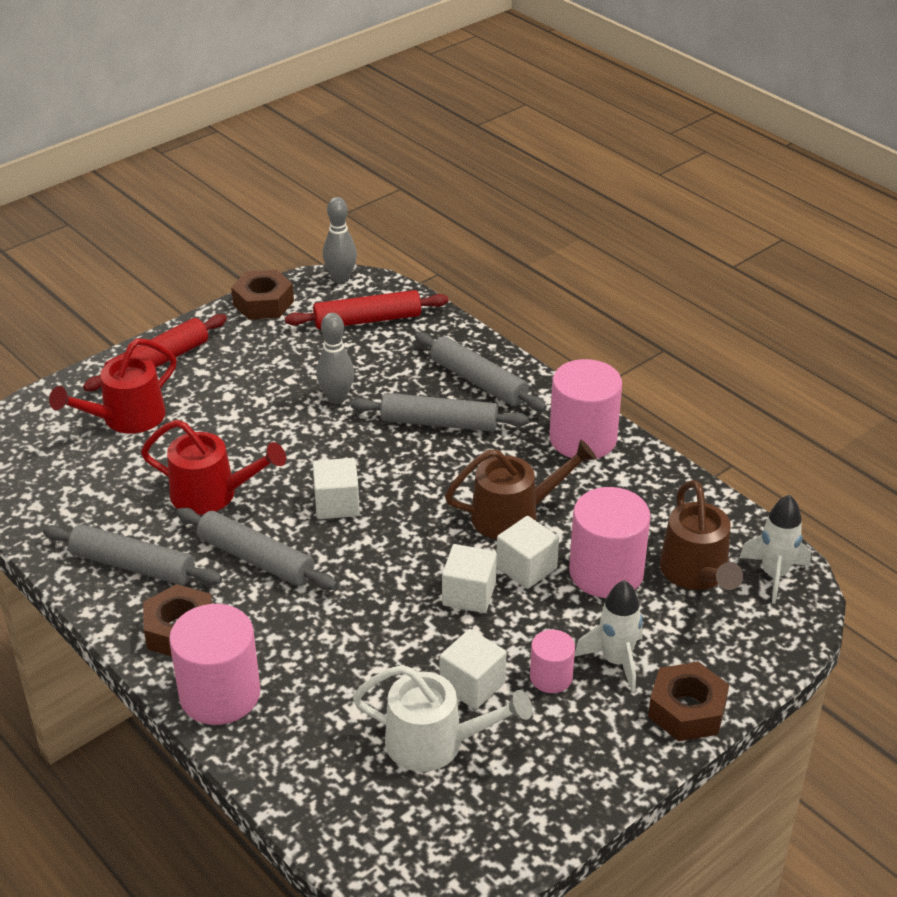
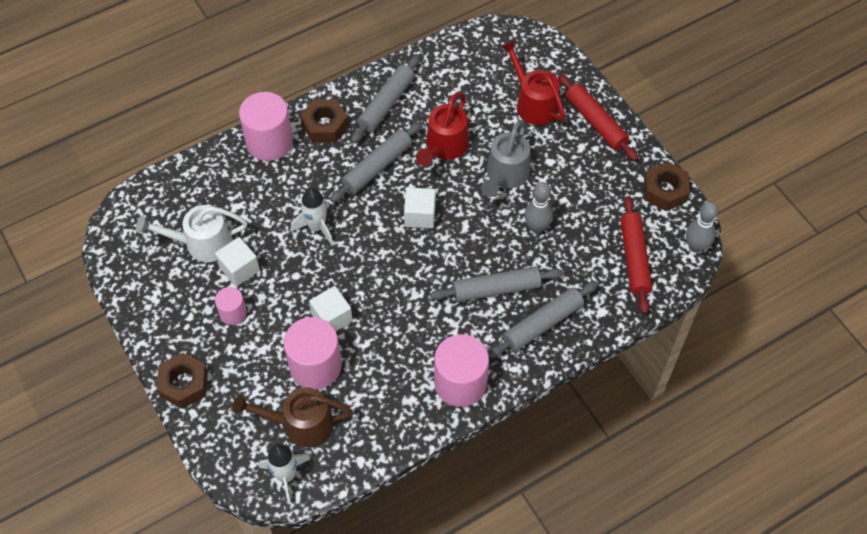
camera: 100 degrees right, 20 degrees up
(257, 432) = (505, 176): none -> grey watering can
(436, 743) = (201, 243): white watering can -> white watering can turned 60 degrees clockwise
(439, 423) = (496, 289): grey rolling pin -> grey rolling pin turned 60 degrees clockwise
(469, 594) = (316, 280): white cube -> none
(514, 515) = (386, 320): brown watering can -> none
(616, 661) = (235, 353): white rocket -> white rocket (316, 227)

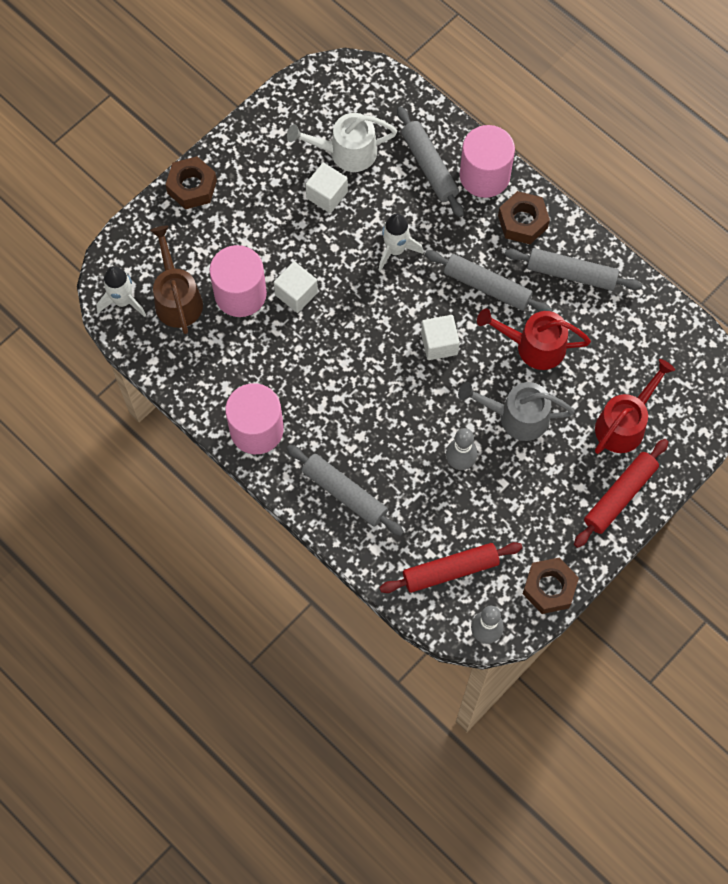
camera: 75 degrees right, 10 degrees up
(201, 243) = (345, 152): white watering can -> white watering can turned 75 degrees counterclockwise
(233, 313) = (277, 204): pink cylinder -> none
(496, 289) = (372, 439): grey rolling pin -> grey rolling pin (429, 166)

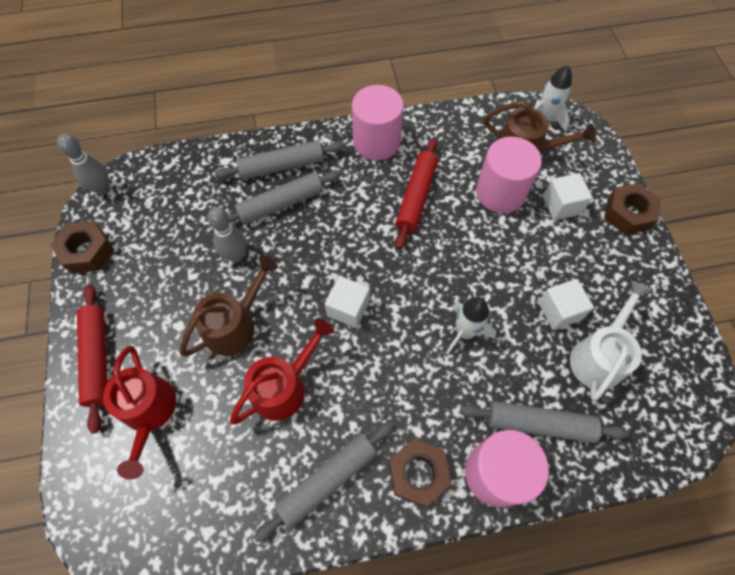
camera: 125 degrees right, 5 degrees down
(296, 293) = (473, 230): white cube -> white cube (561, 205)
(450, 570) = (165, 196): red rolling pin -> red rolling pin (416, 197)
(487, 287) = (372, 387): grey rolling pin -> grey rolling pin (281, 204)
(516, 416) = (235, 324): grey watering can -> brown watering can

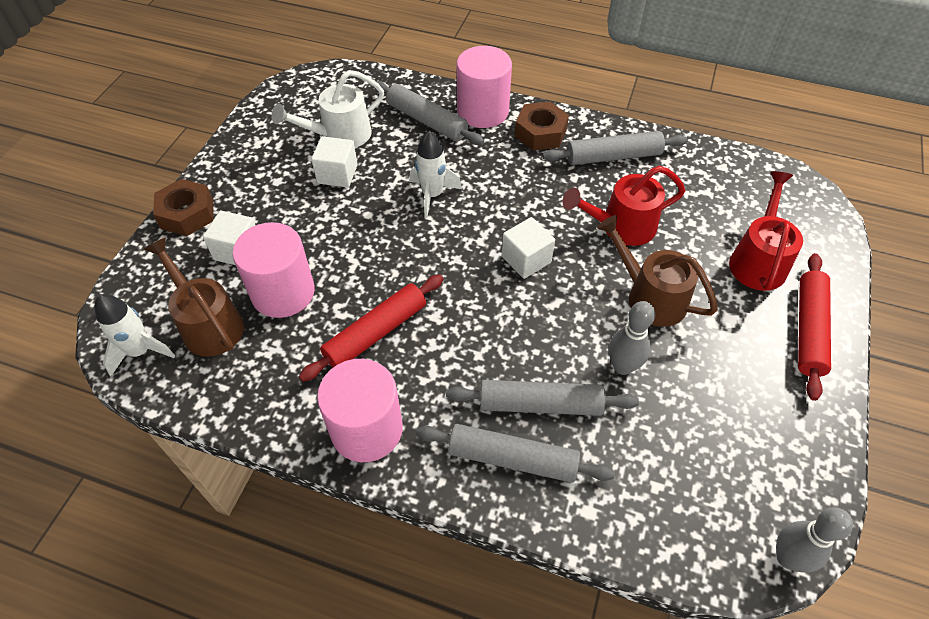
camera: 150 degrees left, 10 degrees down
(87, 251) = (816, 463): brown nut -> none
(235, 324) = (649, 296): brown watering can -> brown watering can turned 60 degrees clockwise

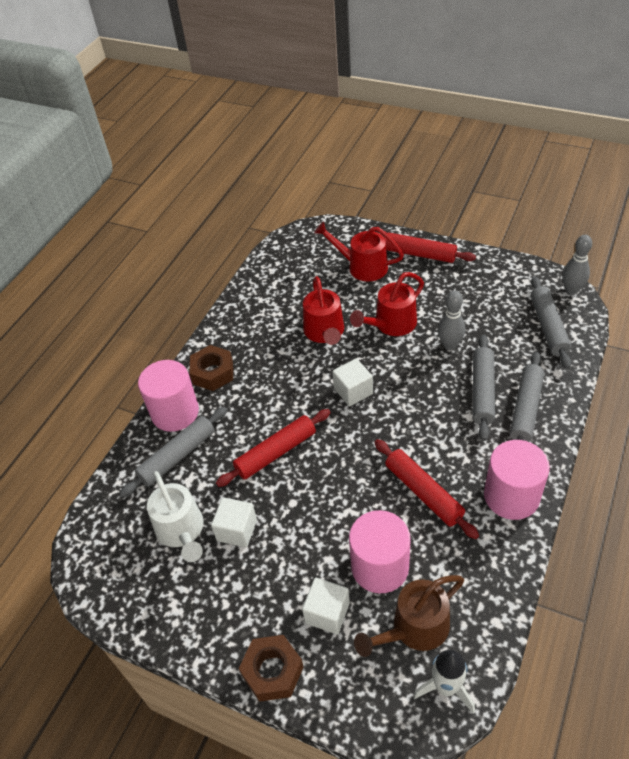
camera: 80 degrees left, 5 degrees down
(432, 195) = (276, 452): white rocket -> red rolling pin
(613, 156) = (250, 329): grey rolling pin -> grey rolling pin (548, 327)
(649, 296) = (391, 324): brown watering can -> red watering can

